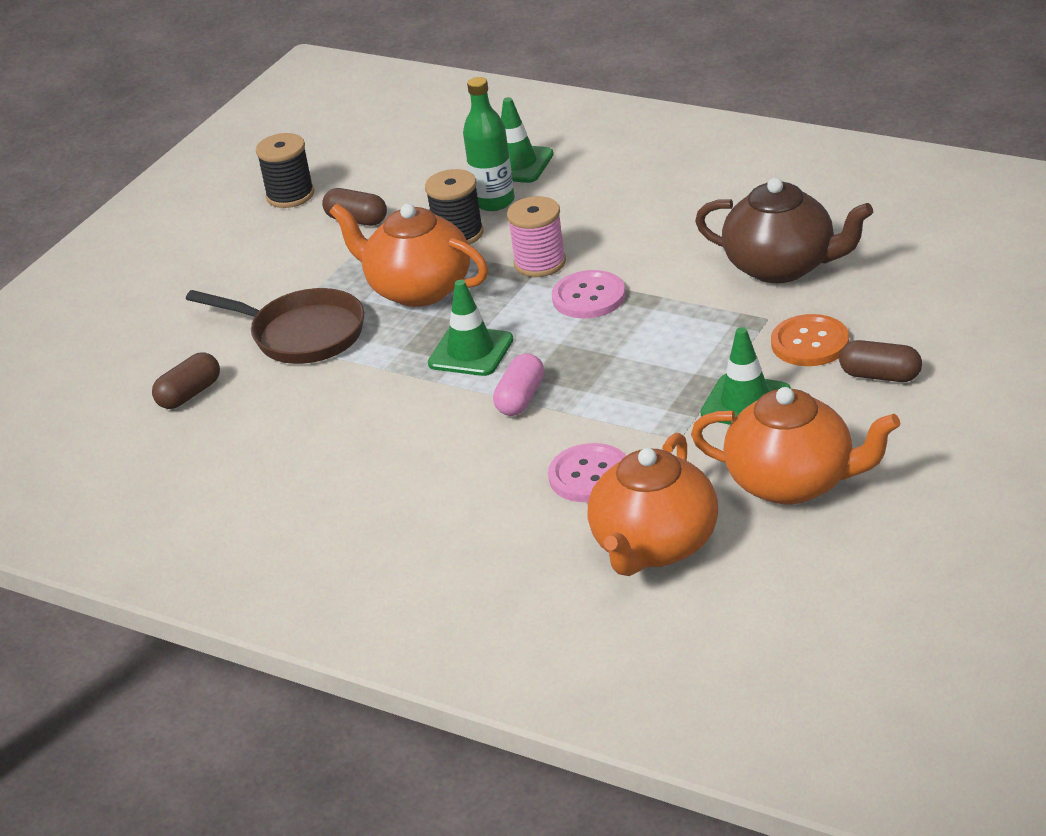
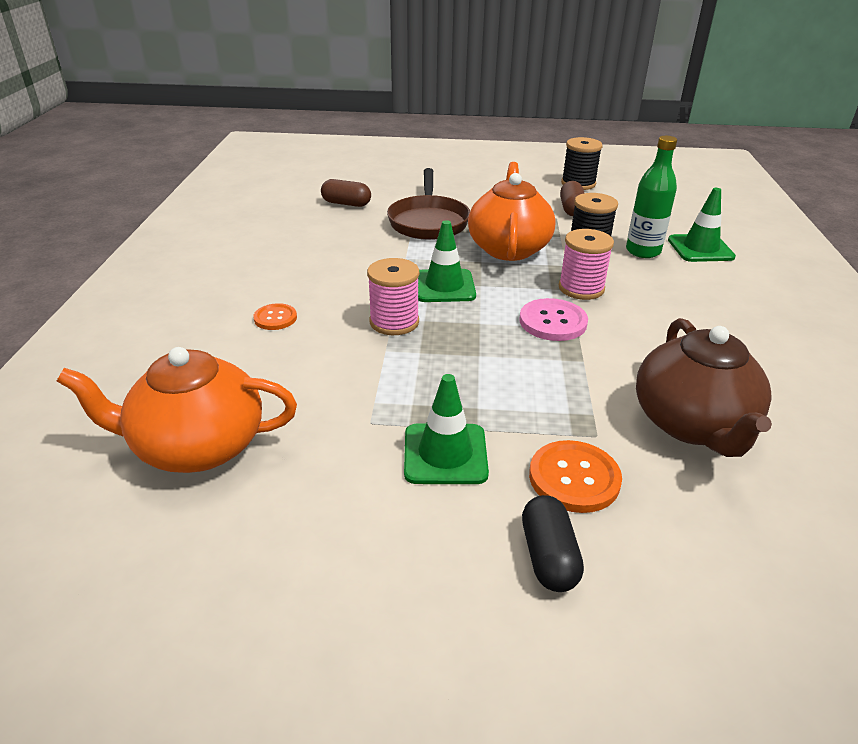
camera: 60 degrees right, 0 degrees up
(455, 482) = (275, 318): none -> orange button
(520, 398) = (394, 322): pink capsule -> pink spool
(589, 475) = (298, 382): pink button -> none
(793, 482) = (318, 525): orange teapot -> none
(880, 375) = (549, 556): brown capsule -> black capsule

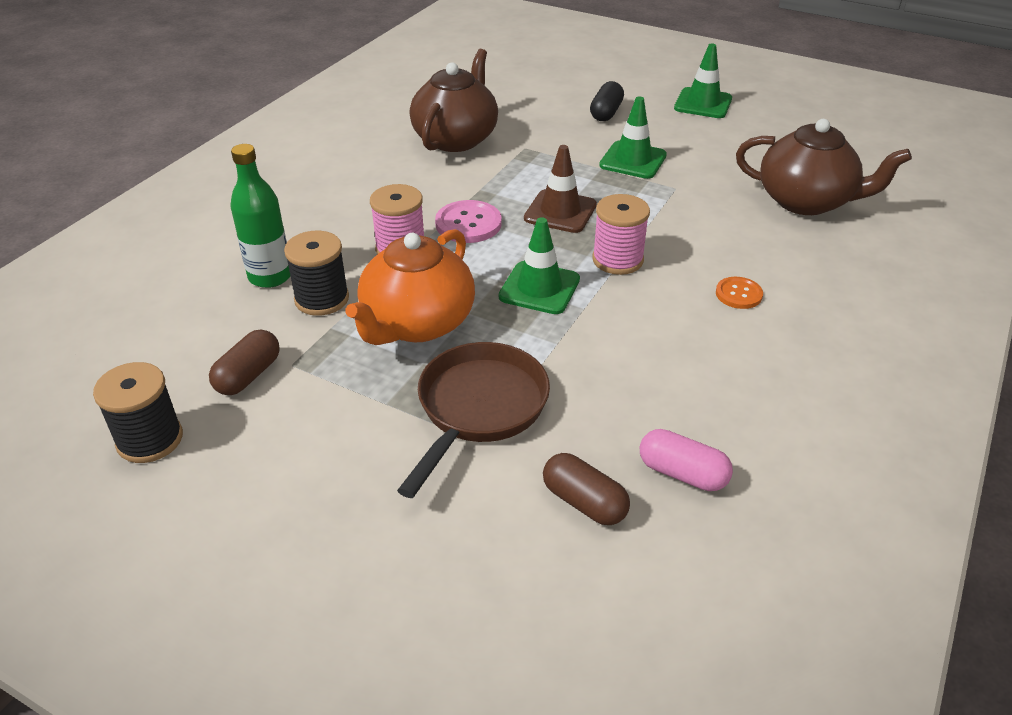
camera: 155 degrees left, 5 degrees up
(197, 446) = (806, 201): orange teapot -> brown teapot
(298, 220) = (682, 473): none -> pink capsule
(480, 355) = (560, 212): none -> brown traffic cone
(574, 478) = (562, 134): orange button -> none
(700, 248) = (203, 263): green traffic cone -> green traffic cone (703, 103)

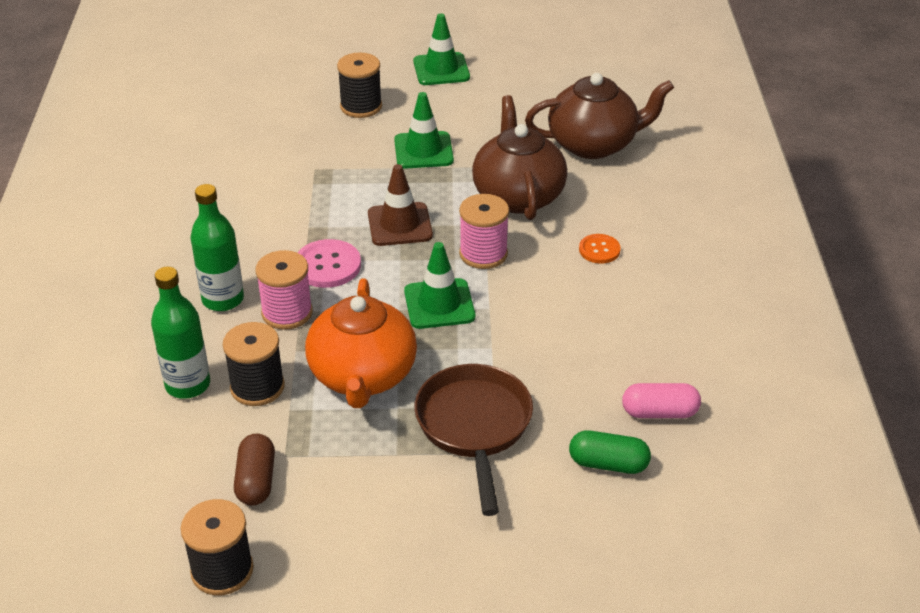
camera: 30 degrees left, 0 degrees up
(359, 221) = (223, 299): none -> green bottle
(456, 139) = (240, 180): brown teapot -> brown teapot (518, 196)
(584, 502) = (608, 464): brown capsule -> green capsule
(606, 113) = (361, 106): black capsule -> black spool

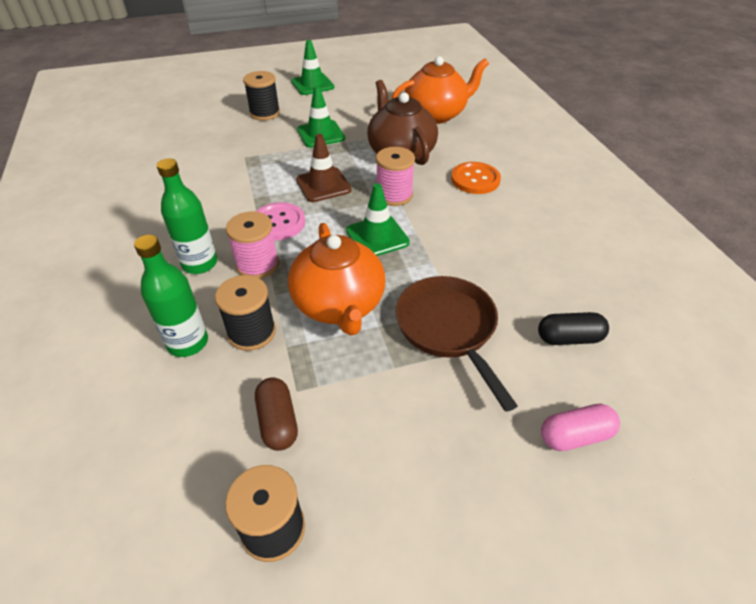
camera: 15 degrees left, 5 degrees up
(593, 144) = (436, 114): brown teapot -> orange teapot
(599, 250) = (475, 179): orange button -> orange button, size x1.59
(608, 464) = (569, 338): green capsule -> black capsule
(659, 412) = (583, 288): pink capsule -> pink capsule (575, 436)

